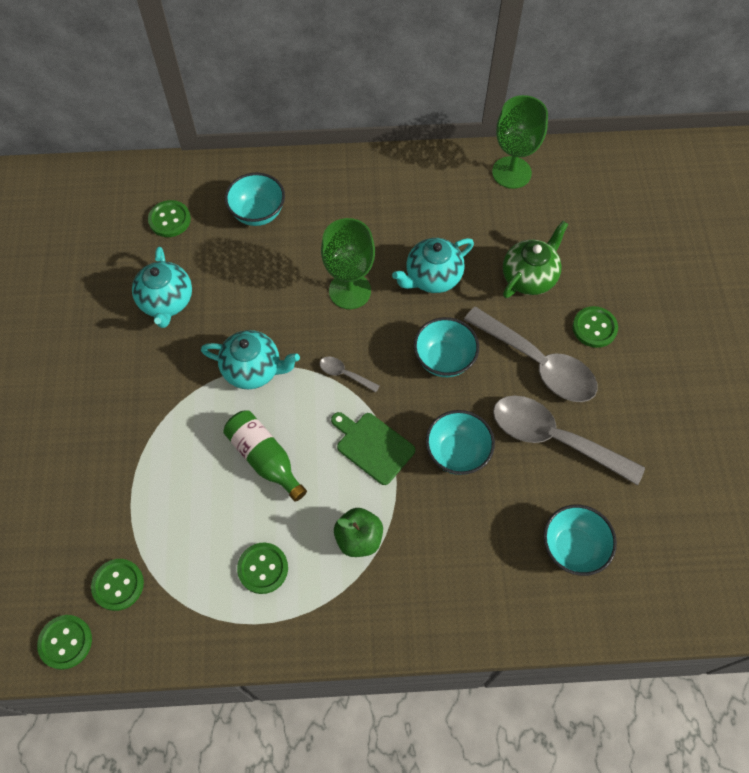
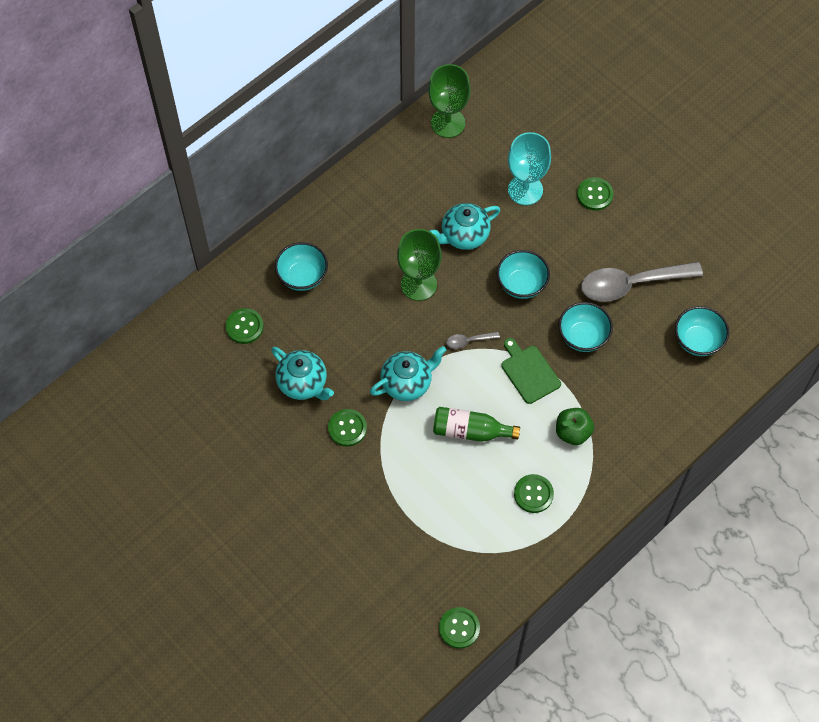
camera: 40 degrees left, 0 degrees up
(118, 585) = (457, 573): green button -> green button (347, 428)
(372, 446) = (529, 372): green cutting board -> green cutting board turned 60 degrees clockwise
(432, 277) = (464, 236): turquoise teapot -> turquoise teapot turned 45 degrees clockwise
(529, 277) = (525, 190): green teapot -> turquoise goblet
(538, 363) = (581, 244): grey spoon -> none

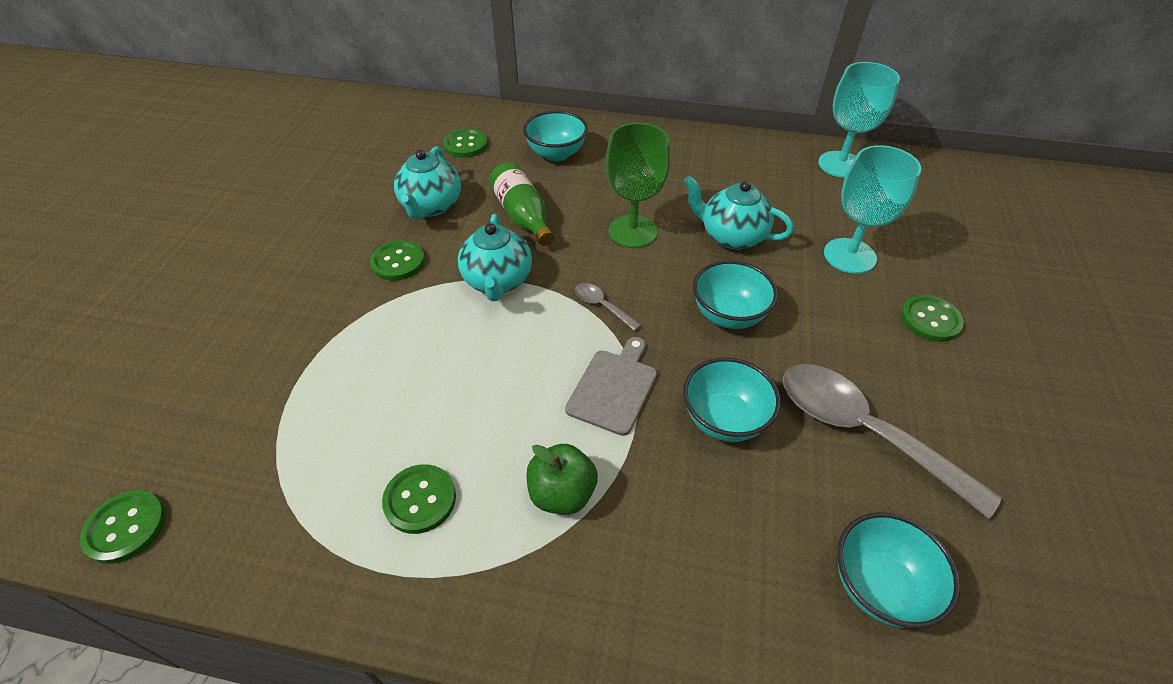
camera: 55 degrees right, 15 degrees down
(407, 383) = (498, 281): turquoise teapot -> turquoise teapot turned 60 degrees clockwise
(448, 123) = (840, 164): green goblet -> turquoise goblet
(470, 431) = (475, 371): green bottle -> green bottle (523, 216)
(529, 372) = (614, 388): green cutting board -> grey cutting board

